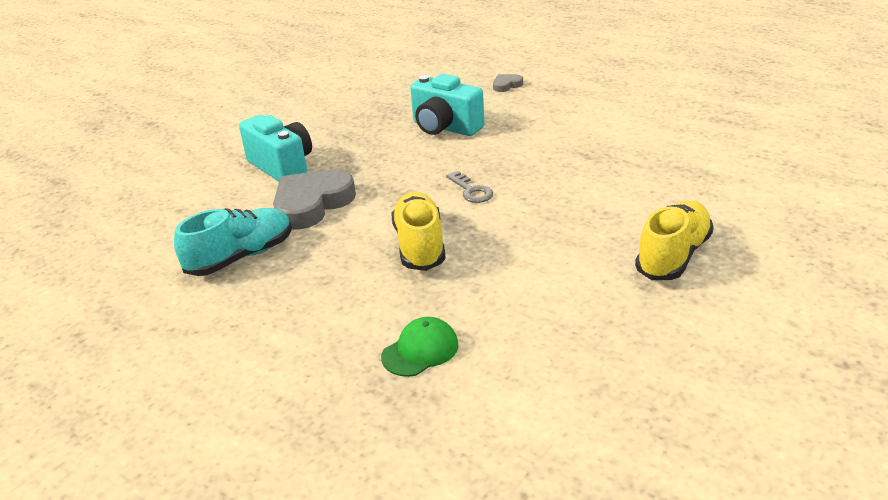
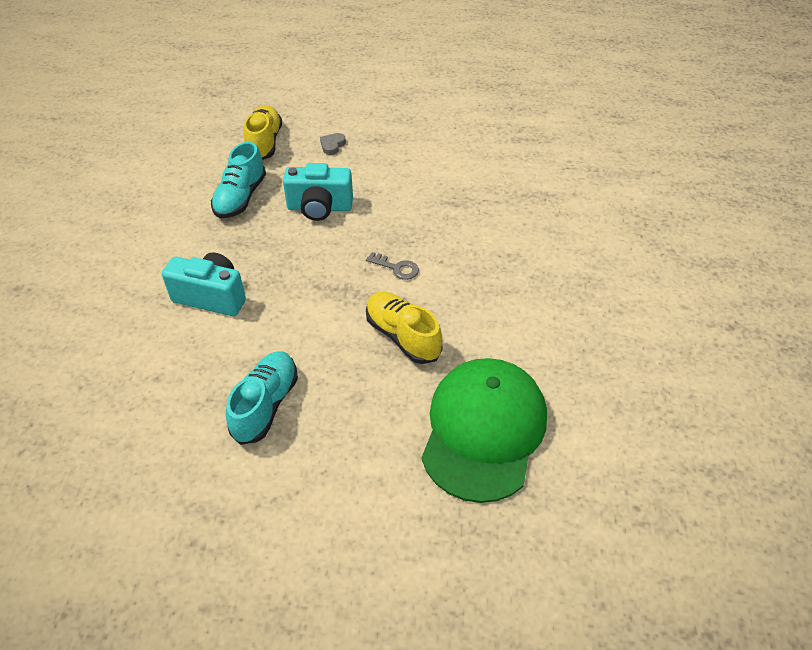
camera: 35 degrees left, 15 degrees up
(312, 204) = (277, 327): grey heart -> none
(382, 105) = (240, 198): none -> turquoise shoe
(420, 350) = (483, 430): green cap -> green cap, size x2.46
(673, 256) = (581, 279): yellow shoe -> yellow shoe (264, 143)

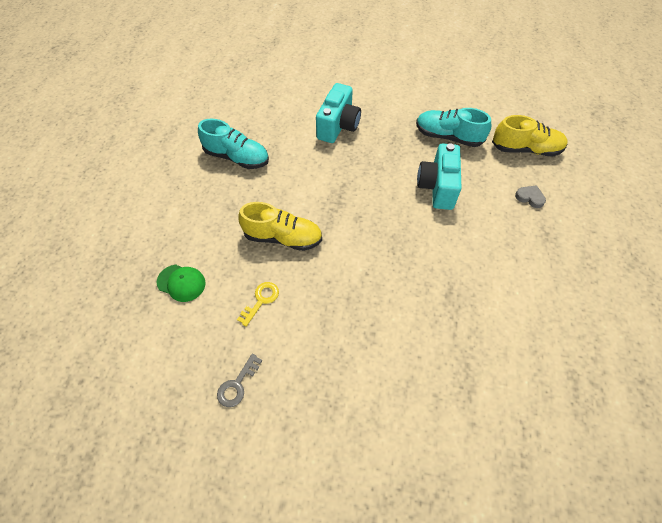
camera: 95 degrees right, 10 degrees up
(396, 268) = (360, 238): grey key -> grey key (237, 384)
(402, 336) = (283, 237): yellow shoe -> yellow shoe turned 45 degrees clockwise
(483, 430) = (181, 283): green cap -> green cap, size x0.41
(491, 346) = (261, 300): none -> yellow key

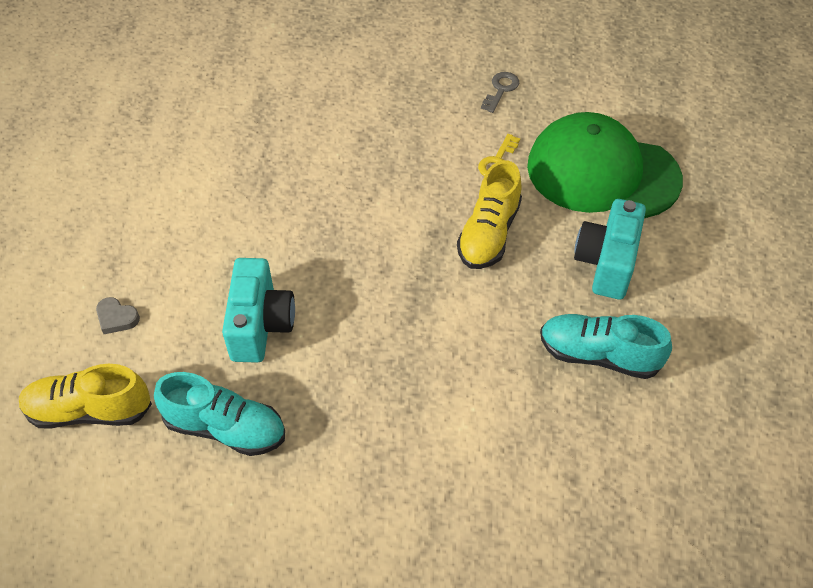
camera: 175 degrees right, 5 degrees down
(181, 283) = (602, 172): green cap -> green cap, size x2.46
(283, 237) = (489, 233): yellow shoe -> yellow shoe turned 75 degrees counterclockwise
(338, 126) = (432, 437): turquoise camera -> turquoise camera (606, 263)

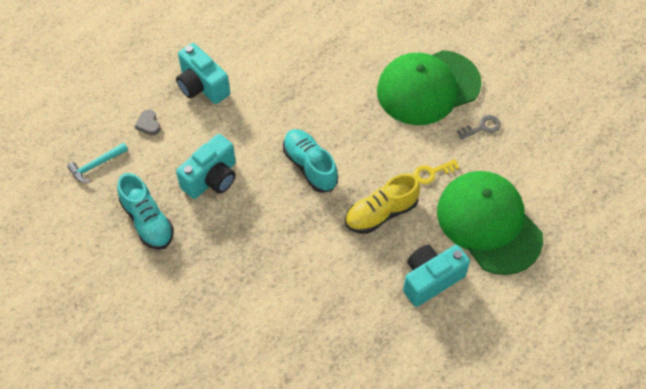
camera: 40 degrees right, 5 degrees up
(89, 411) = (96, 165): yellow shoe -> turquoise hammer
(147, 234) = (202, 86): none -> turquoise camera
(408, 85) = (428, 87): none -> green cap
(598, 355) = (369, 327): turquoise shoe -> turquoise shoe (310, 166)

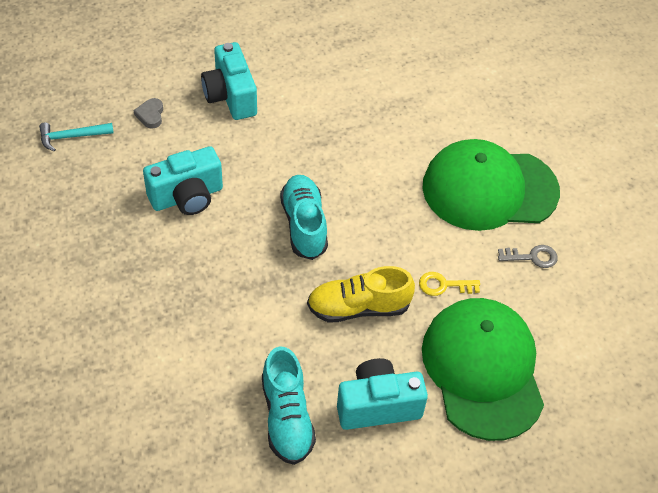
camera: 20 degrees right, 5 degrees down
(147, 221) = (92, 215): turquoise shoe -> turquoise shoe (287, 417)

